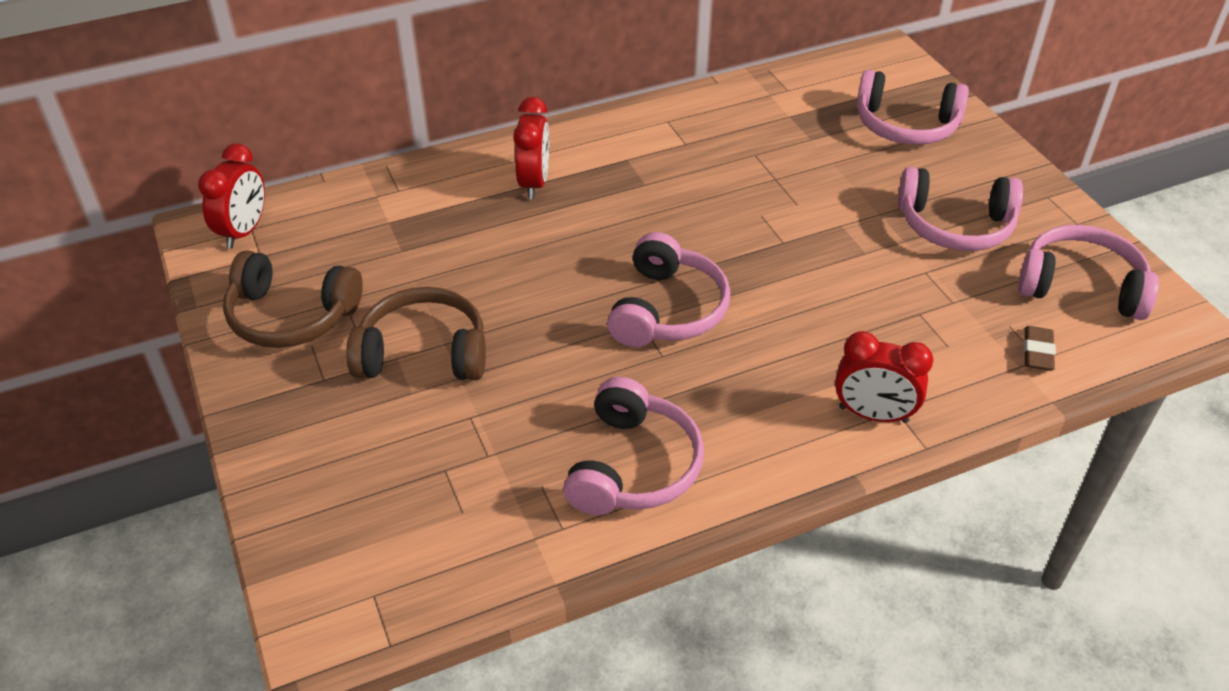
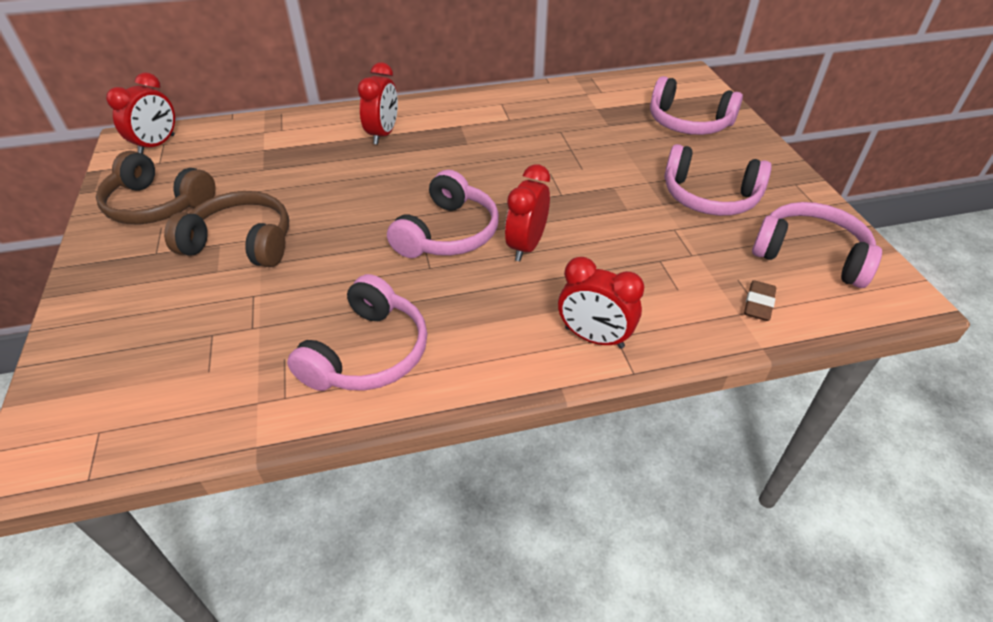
camera: 10 degrees right, 0 degrees up
(764, 314) = (526, 246): none -> red clock

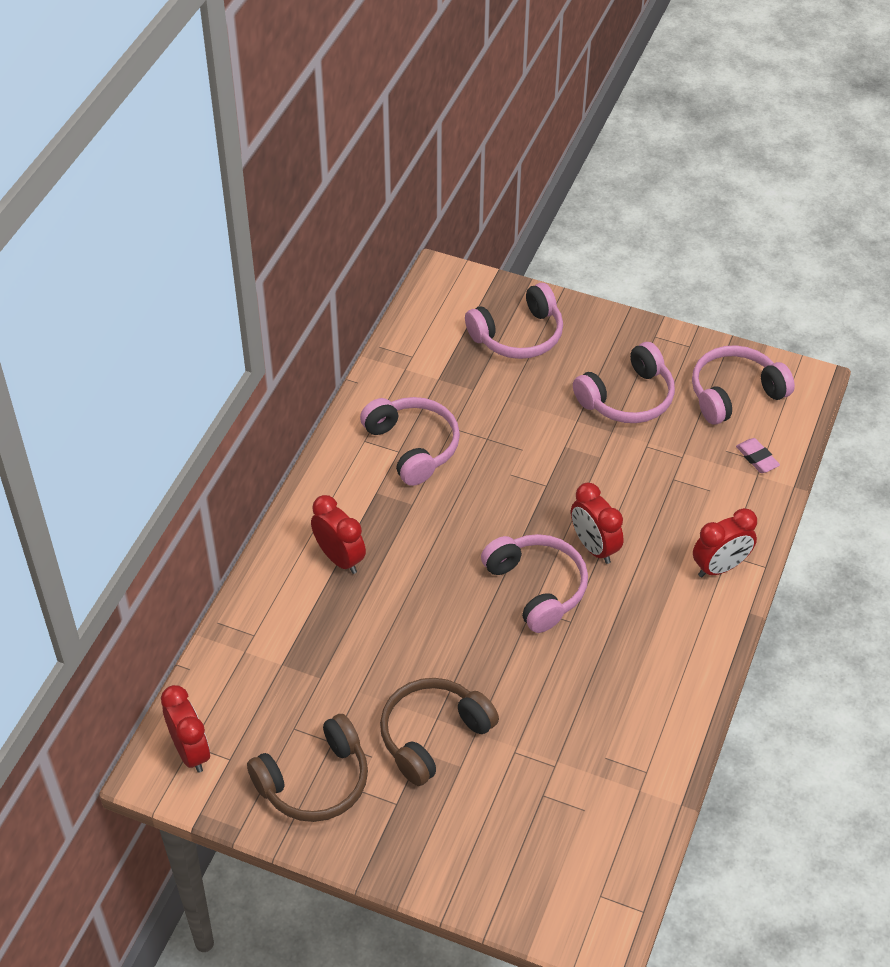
camera: 55 degrees left, 5 degrees up
(368, 353) = (638, 704): pink headphones -> pink headphones (413, 446)
(758, 304) = (757, 458): brown eraser -> pink eraser

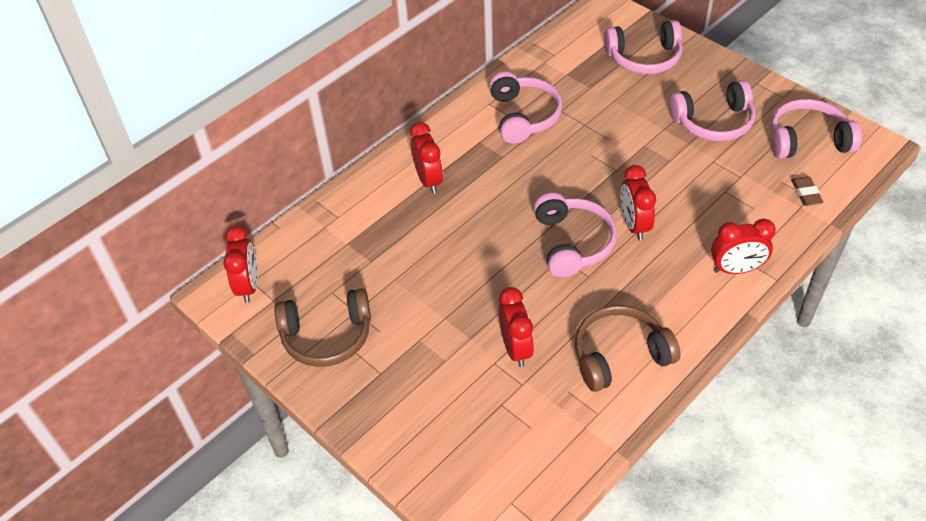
camera: 25 degrees right, 0 degrees up
(433, 735) = (435, 330): brown headphones -> brown headphones (619, 355)
(530, 728) = (515, 348): none -> red clock
(757, 458) = (806, 193): pink eraser -> brown eraser

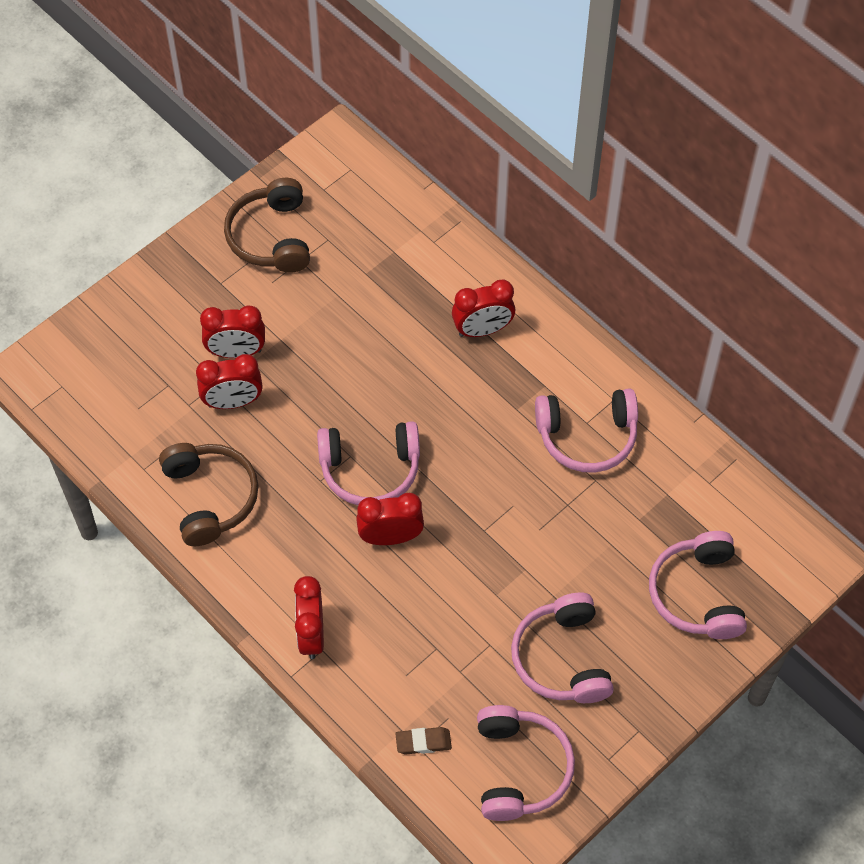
camera: 90 degrees right, 10 degrees up
(248, 286) = (345, 167): red clock -> red clock (236, 352)

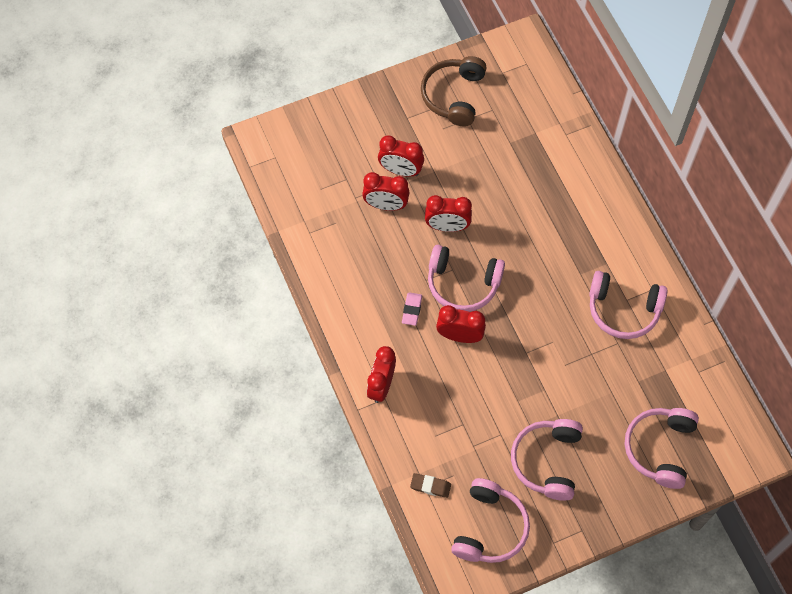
camera: 20 degrees right, 5 degrees up
(210, 497) = (347, 267): brown headphones -> none
(316, 524) = (412, 310): none -> pink eraser
(482, 330) = (577, 209): red clock -> red clock (447, 227)

